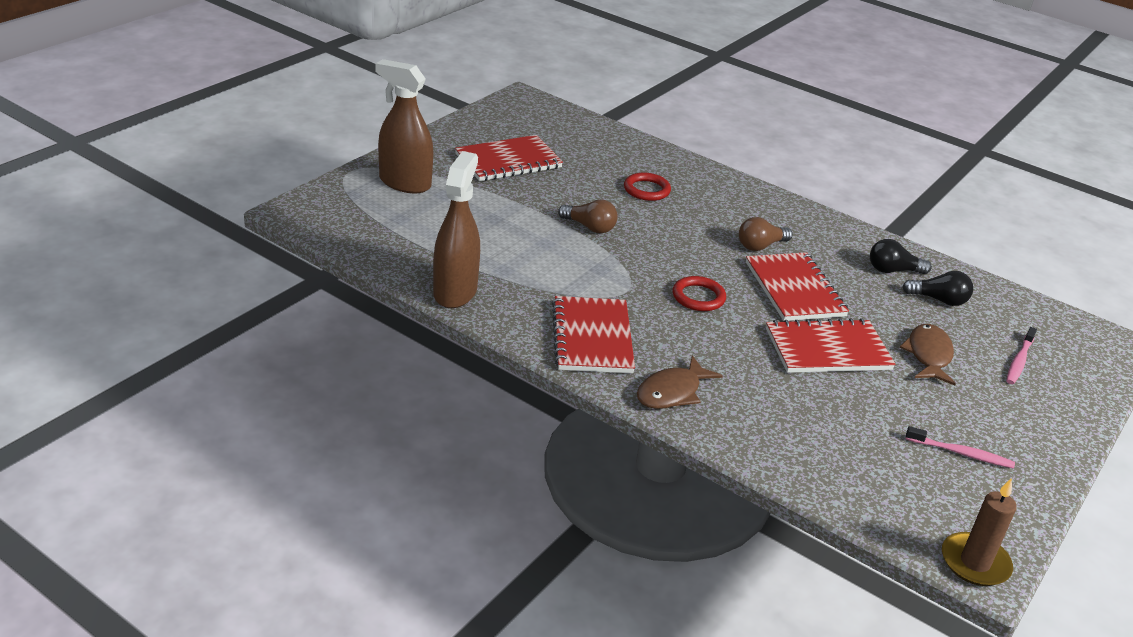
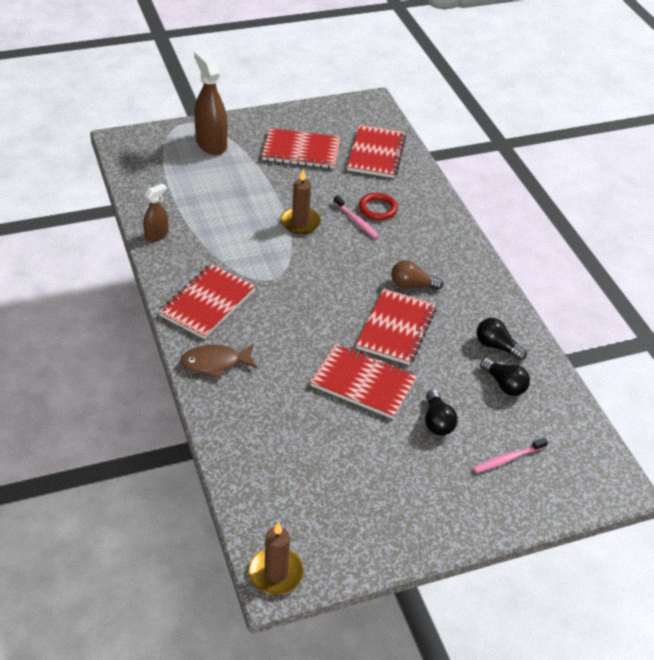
camera: 35 degrees right, 10 degrees up
(455, 292) = (156, 235): brown spray bottle -> brown spray bottle, size x0.55
(584, 141) = (376, 153): none -> red notebook
(589, 227) = (300, 222): brown light bulb -> brown candle
(698, 297) = (316, 305): red ring -> none
(928, 355) = (437, 421): brown fish -> black light bulb
(961, 453) = (366, 500): pink toothbrush -> pink toothbrush (356, 221)

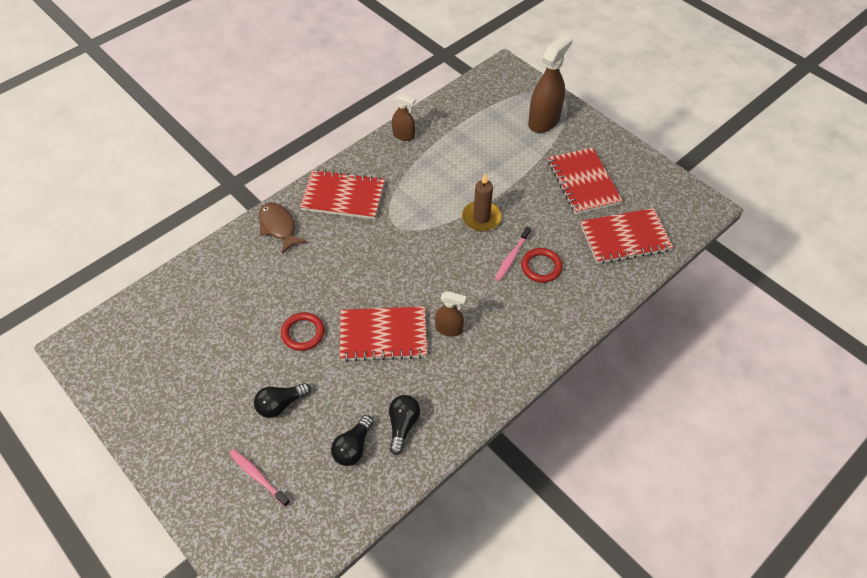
camera: 70 degrees right, 10 degrees up
(276, 573) = (81, 344): brown candle -> none
(363, 383) = (303, 333): red notebook -> red ring
(412, 285) = (449, 329): brown light bulb -> brown spray bottle

